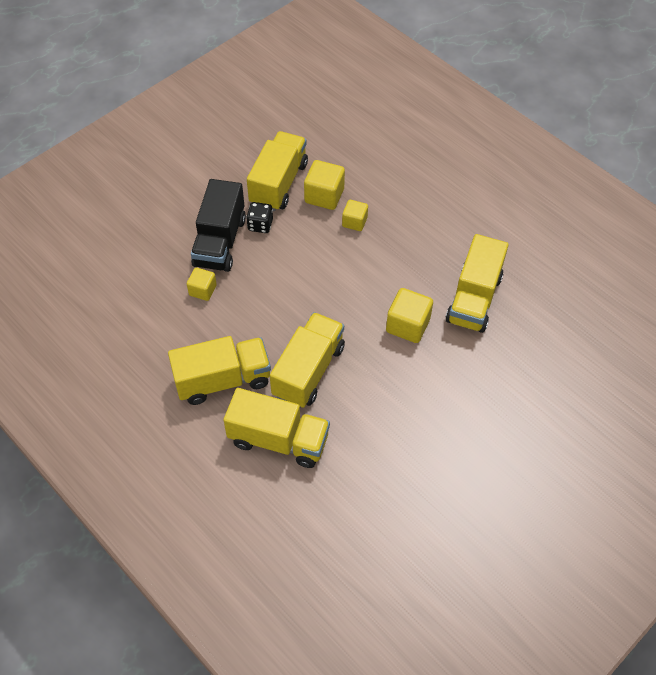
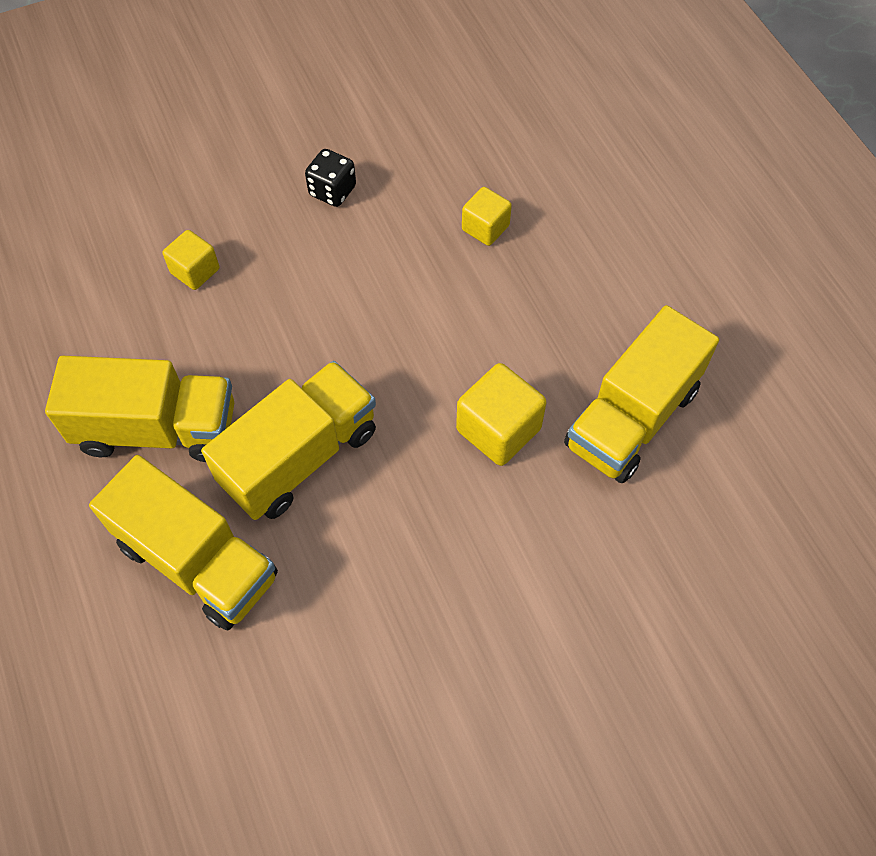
camera: 20 degrees right, 5 degrees up
(220, 242) = (258, 200): black truck -> none
(278, 183) = (391, 132): yellow truck -> none
(324, 196) = (455, 171): yellow cube -> none

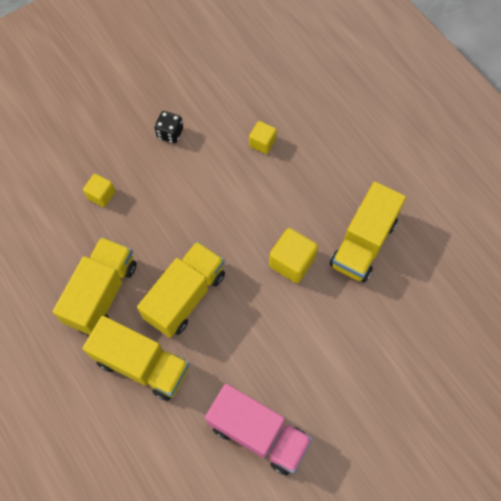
camera: 10 degrees left, 5 degrees up
(157, 429) = (102, 293): yellow truck -> yellow truck turned 60 degrees counterclockwise
(378, 719) = (258, 433): none -> pink truck

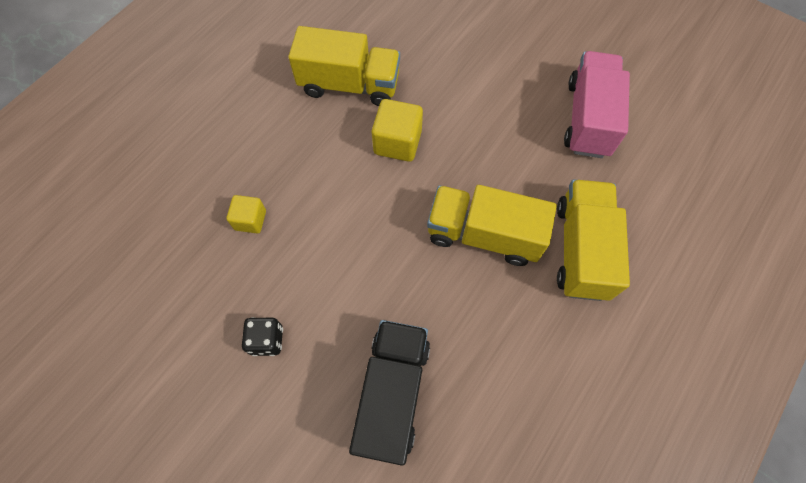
camera: 110 degrees left, 0 degrees up
(101, 195) = (392, 394): yellow cube -> black truck
(102, 293) = (523, 331): yellow truck -> none

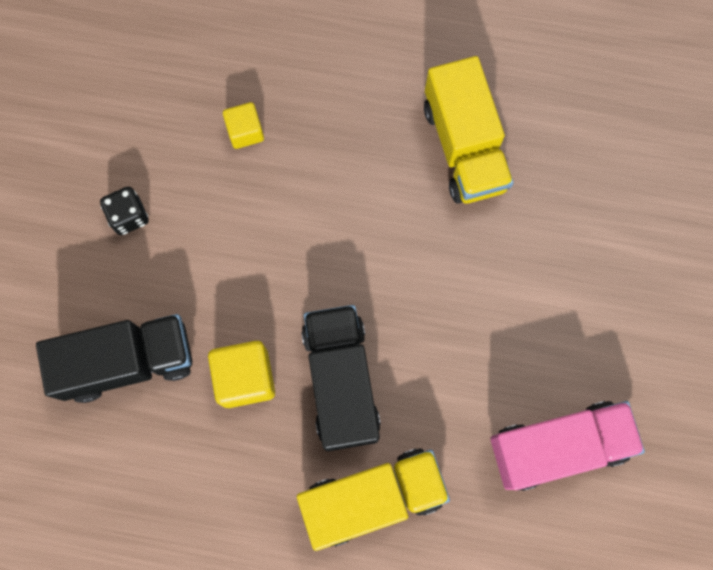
camera: 65 degrees right, 10 degrees up
(397, 142) = (413, 237): yellow cube -> yellow cube (245, 378)
(483, 234) = (341, 381): yellow truck -> black truck

